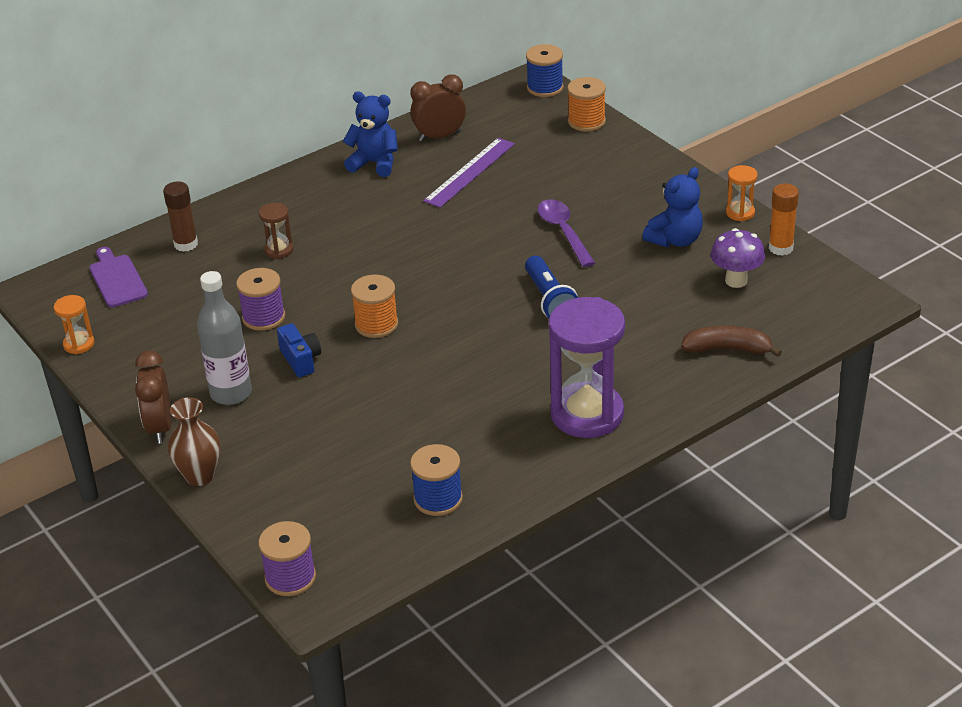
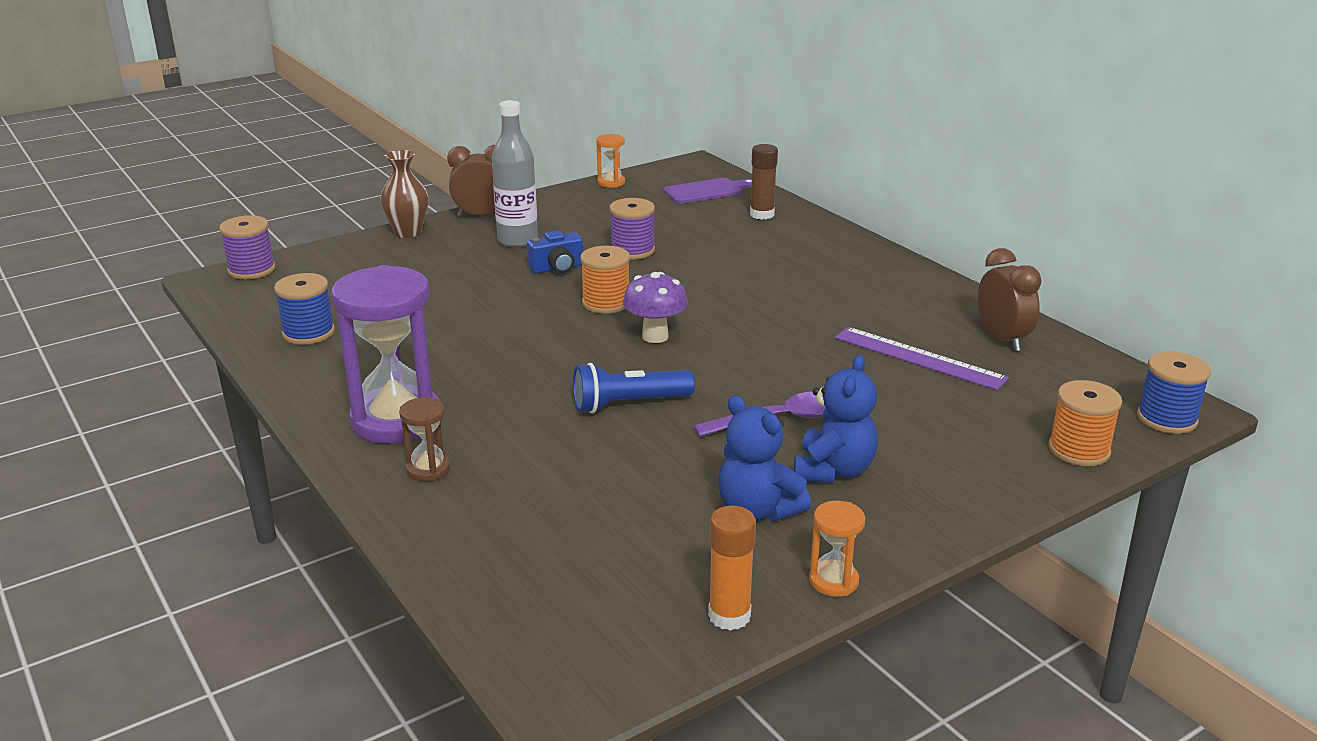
camera: 90 degrees right, 10 degrees down
(279, 250) = (749, 254): brown hourglass -> brown hourglass (428, 469)
(374, 163) = (928, 300): blue teddy bear -> blue teddy bear (833, 470)
(728, 349) = (482, 536): brown banana -> none
(736, 281) = (645, 559): purple mushroom -> purple mushroom (655, 336)

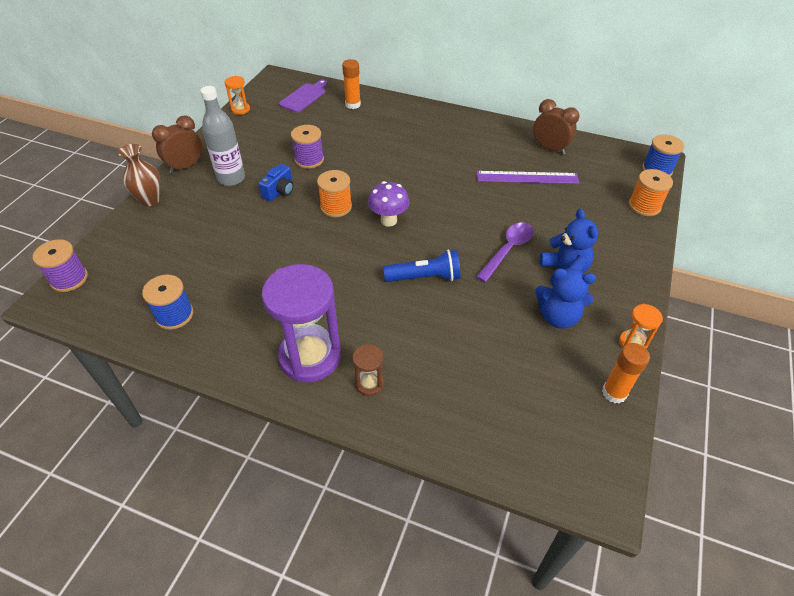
camera: 35 degrees left, 20 degrees up
(628, 404) = (425, 277): blue flashlight -> blue flashlight turned 135 degrees counterclockwise
(762, 214) = (353, 105): brown glue stick -> orange glue stick

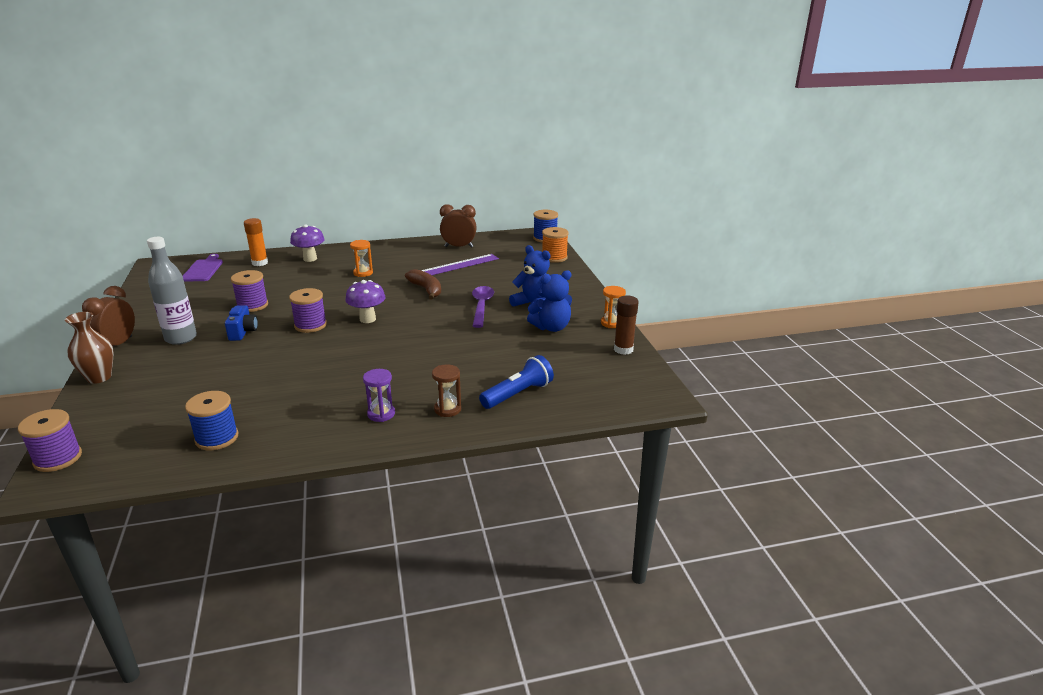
camera: 35 degrees left, 20 degrees down
(240, 109) = (140, 293): orange hourglass -> orange hourglass (363, 273)
(310, 356) = (381, 414): purple hourglass -> purple hourglass, size x0.45
(336, 207) = (310, 325): orange spool -> purple spool
(397, 114) = (310, 259): none -> purple mushroom
(425, 277) = (432, 340): blue flashlight -> blue flashlight (518, 394)
(471, 201) = (426, 290): none -> brown banana
(614, 393) = (623, 349): orange glue stick -> brown glue stick

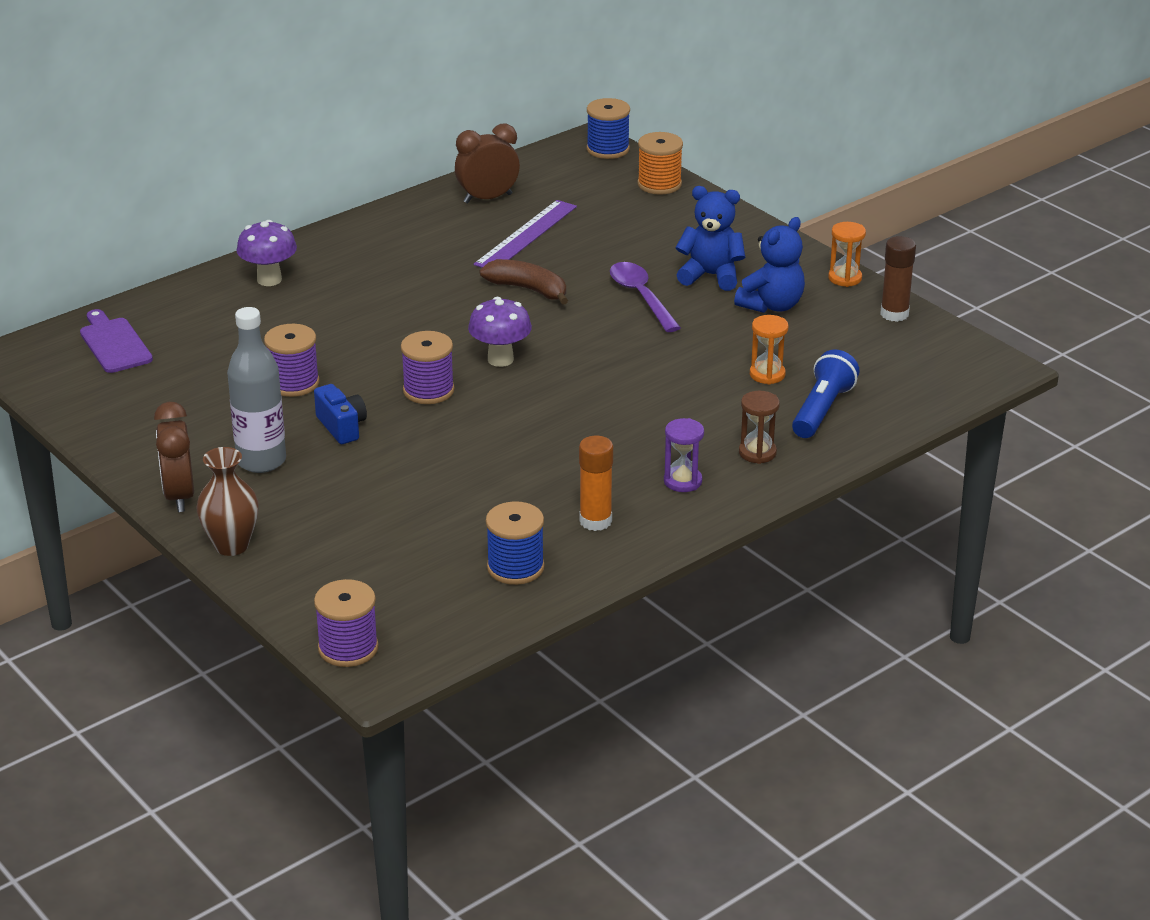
camera: 25 degrees left, 5 degrees up
(260, 263) = (194, 308): orange glue stick -> orange glue stick (595, 521)
(363, 273) = (393, 284): orange hourglass -> orange hourglass (767, 374)

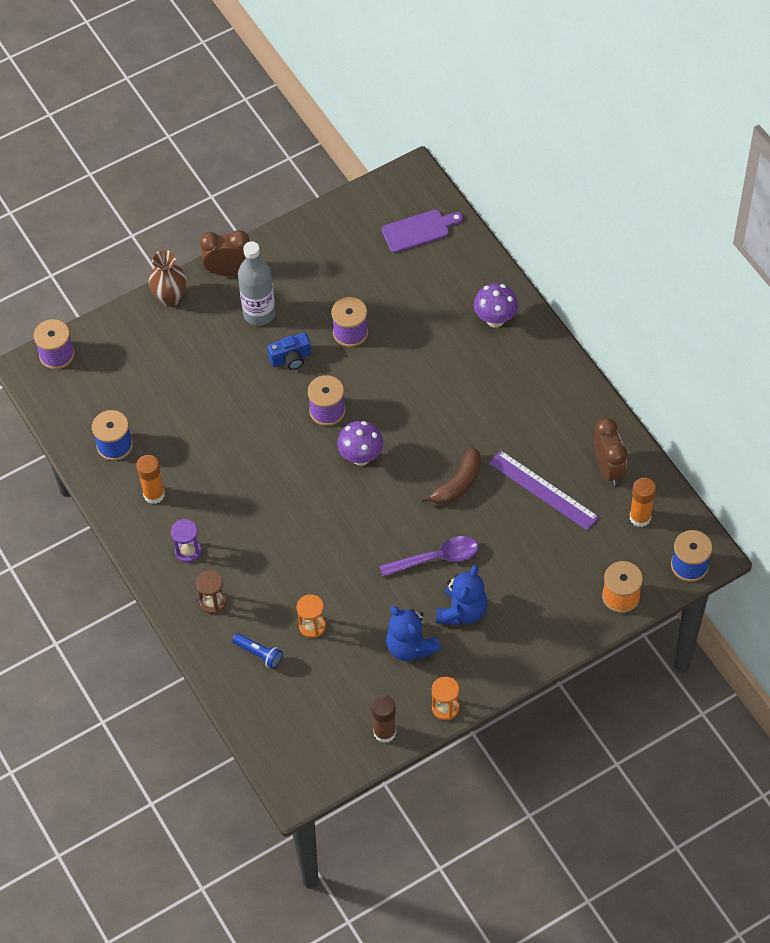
camera: 100 degrees right, 25 degrees up
(551, 178) = (640, 517): none -> orange glue stick
(822, 410) = (259, 654): blue flashlight -> blue flashlight, size x0.65

